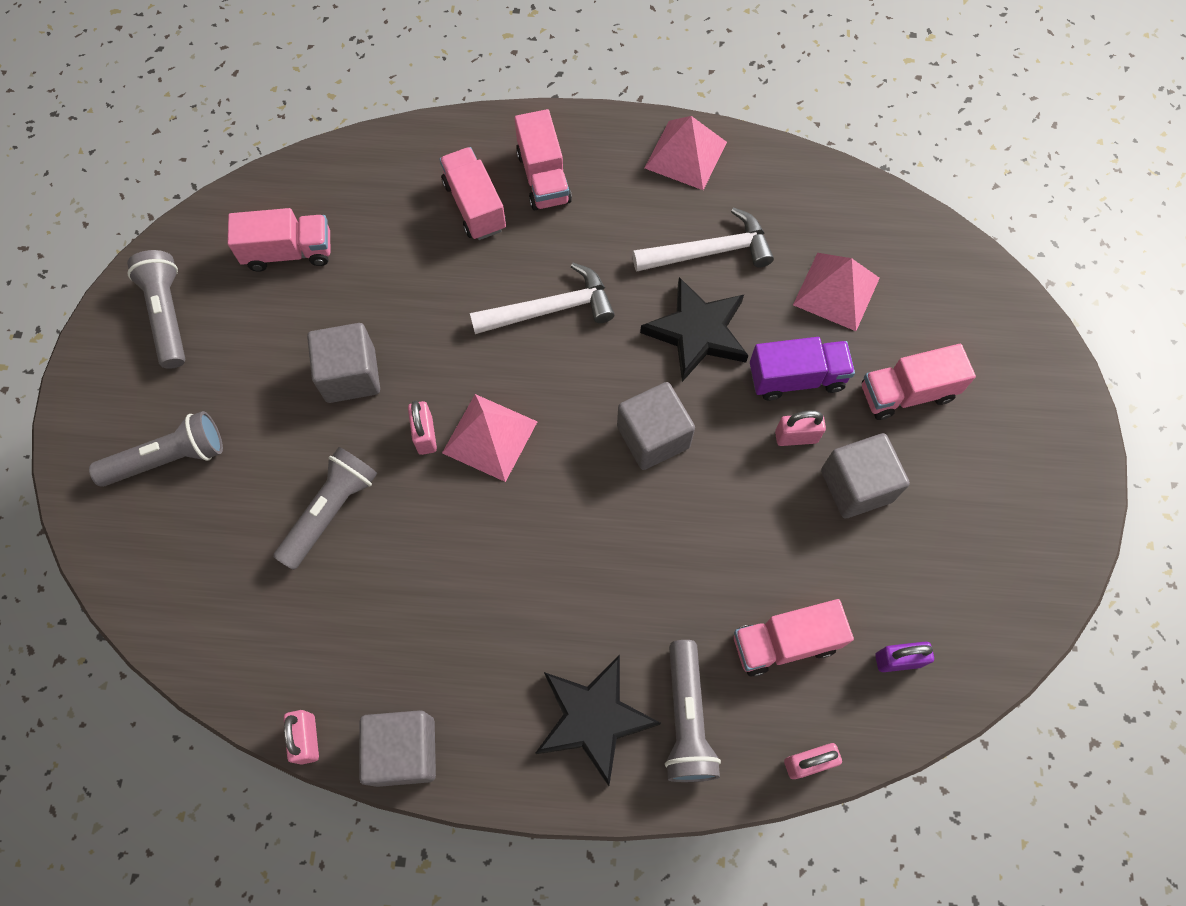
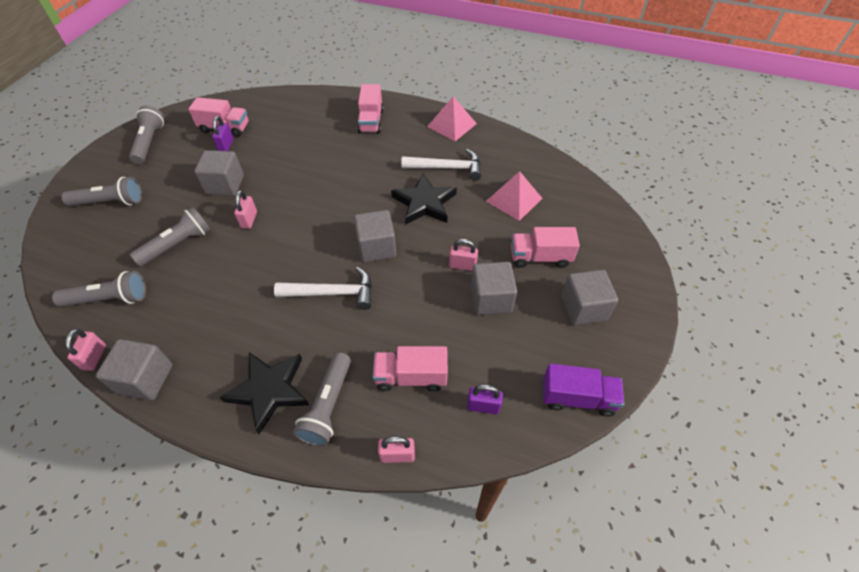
camera: 15 degrees right, 15 degrees down
(273, 638) = (109, 299): none -> grey flashlight
(311, 290) = (226, 145): none -> purple padlock
(475, 206) = (329, 126): pink truck -> none
(489, 437) = (283, 228): pink pyramid -> none
(551, 309) = (347, 177): white hammer -> white hammer (333, 293)
(796, 378) = (474, 236): purple truck -> purple truck (577, 398)
(992, 467) = (583, 308): none -> grey cube

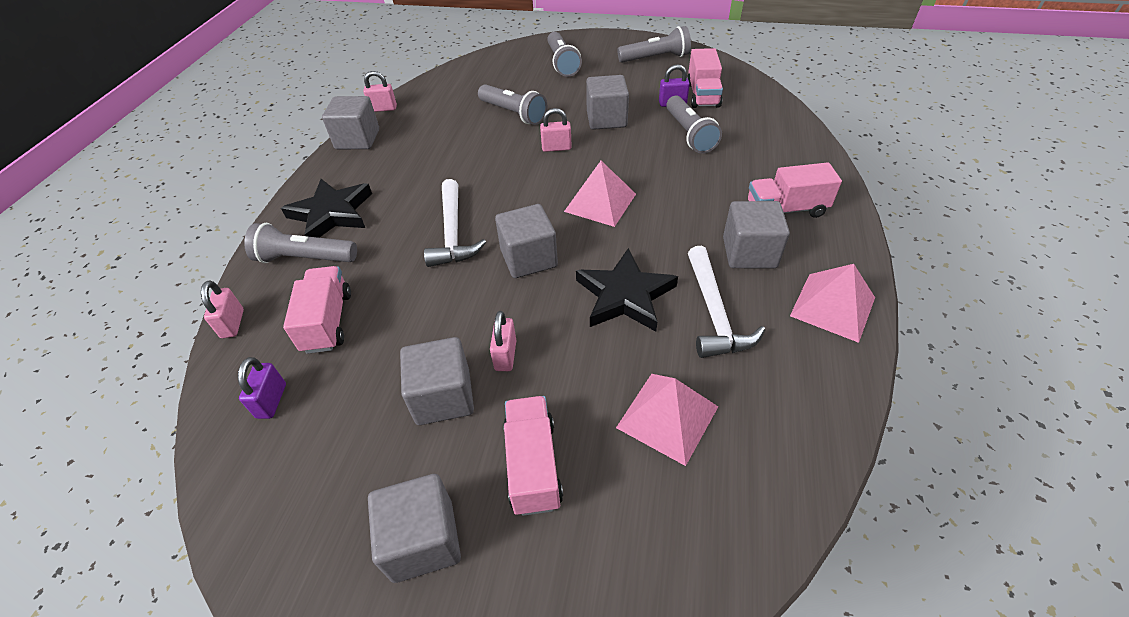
camera: 85 degrees right, 5 degrees down
(109, 299) = (444, 97): grey flashlight -> grey flashlight (689, 134)
(330, 202) = (600, 202): none -> pink pyramid
(403, 144) = (749, 252): none -> grey cube
(577, 398) = (256, 526): purple truck -> none

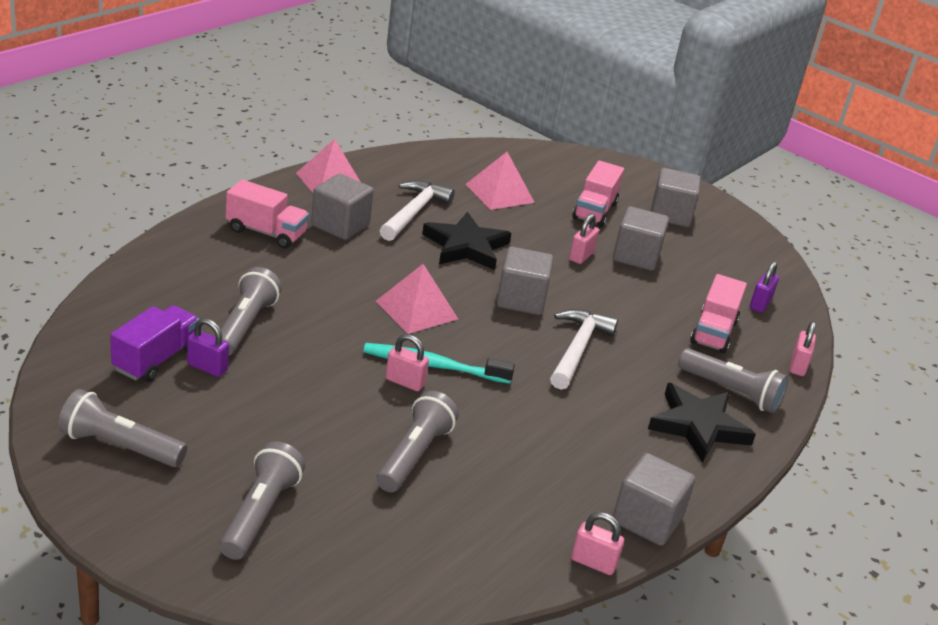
camera: 160 degrees left, 15 degrees down
(513, 113) = (414, 455): grey flashlight -> grey flashlight turned 45 degrees clockwise
(549, 166) = (433, 366): none -> turquoise toothbrush
(606, 119) = (309, 388): grey cube -> none
(702, 95) = (156, 359): pink truck -> purple truck

